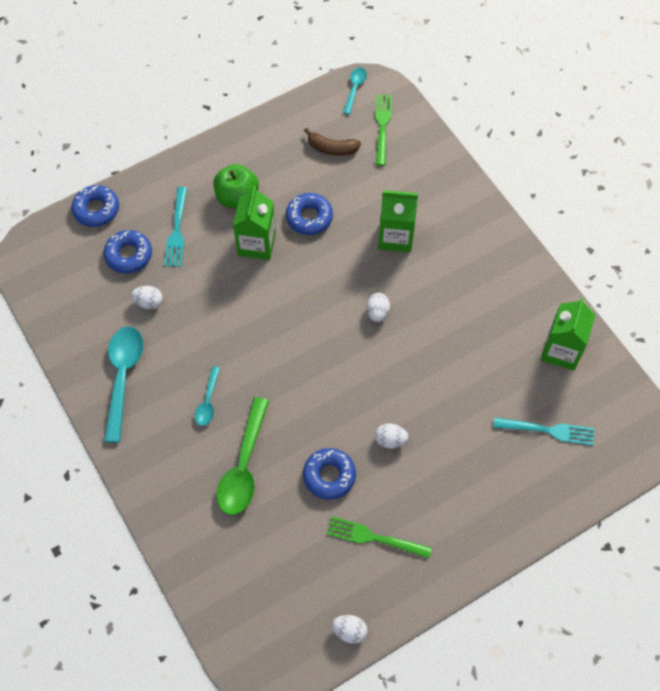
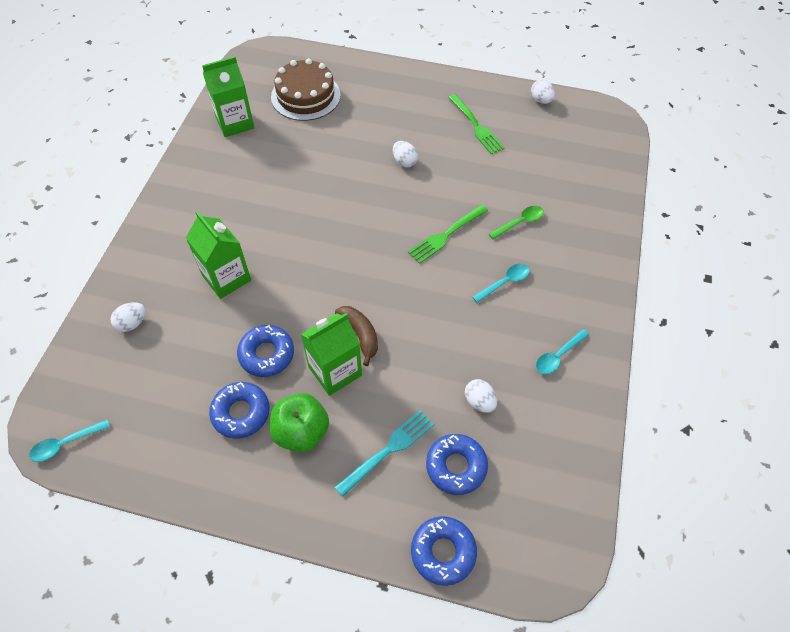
camera: 135 degrees left, 5 degrees down
(123, 378) = (558, 356): turquoise spoon -> turquoise spoon, size x0.53
(244, 465) = (519, 222): green spoon -> green spoon, size x0.53
(329, 476) = (467, 174): blue donut -> blue donut (241, 413)
(332, 148) = (167, 401): brown banana -> brown banana (360, 335)
(377, 313) = (312, 238): white egg -> white egg (132, 323)
(382, 127) = (102, 379): green fork -> green fork (446, 234)
(547, 430) = (305, 96): turquoise fork -> brown cake

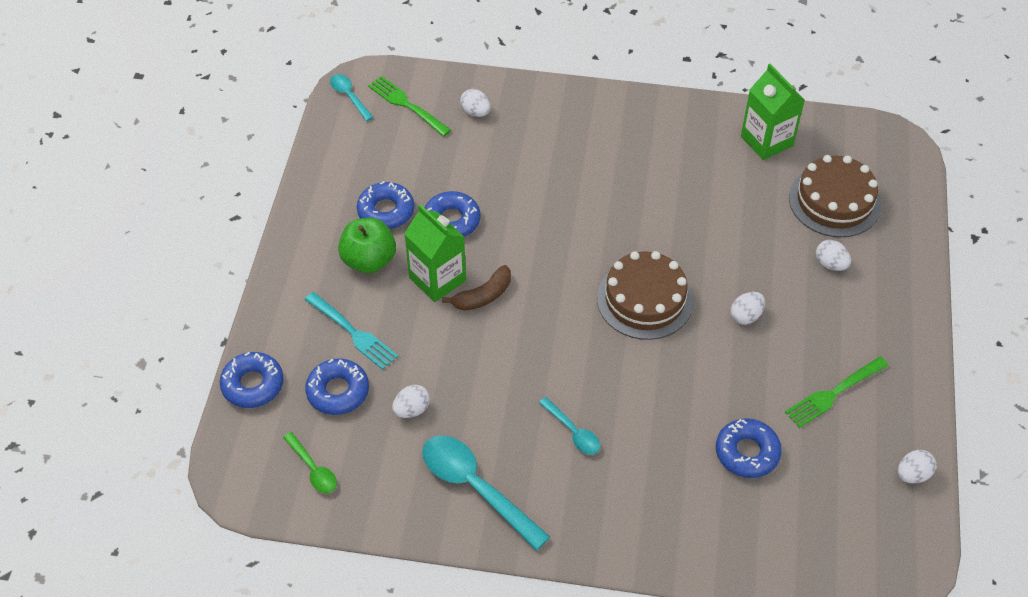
camera: 85 degrees right, 5 degrees down
(226, 278) = (540, 173): green carton -> none
(364, 108) = (830, 264): none -> white egg
(380, 220) = (644, 299): none -> brown cake
(446, 234) = (635, 368): green fork -> green fork (407, 105)
(519, 222) = (670, 447): green spoon -> green spoon (313, 469)
(524, 179) = (747, 452): none -> blue donut
(558, 356) = (476, 488): turquoise spoon -> turquoise spoon, size x1.89

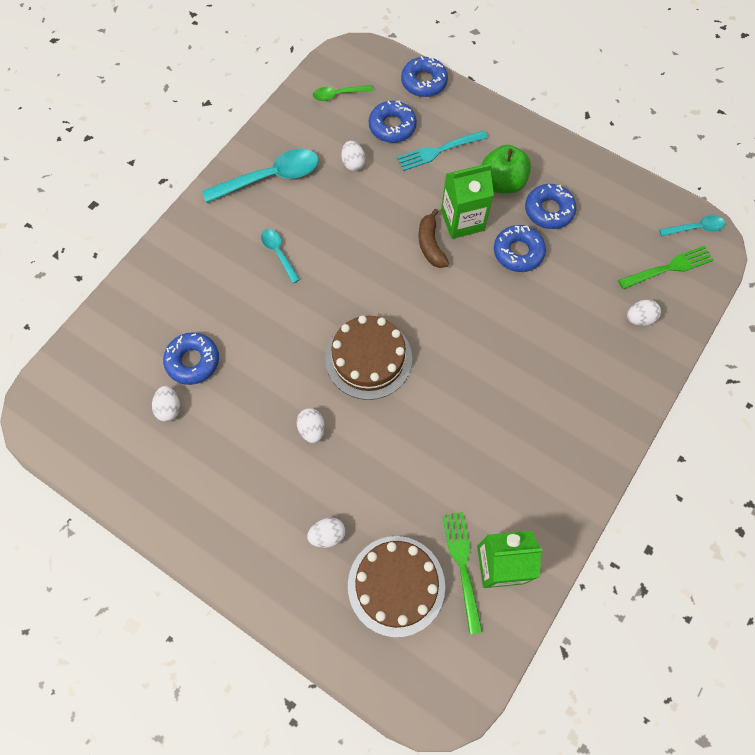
camera: 115 degrees right, 15 degrees up
(573, 431) = (279, 253): turquoise spoon -> turquoise spoon turned 75 degrees clockwise
(834, 393) = (203, 457): green fork -> green fork (463, 567)
(913, 474) = (101, 473): white egg -> white egg (169, 408)

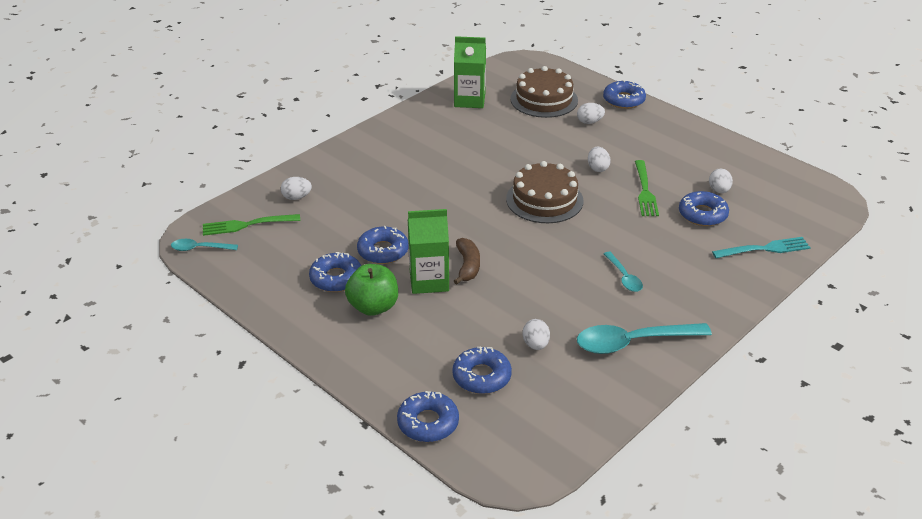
camera: 170 degrees left, 30 degrees down
(281, 605) = (623, 100): none -> blue donut
(338, 95) = (543, 422): green spoon -> none
(439, 150) = (432, 345): turquoise fork -> turquoise fork (764, 249)
(463, 567) = (496, 102): green fork -> green fork (644, 190)

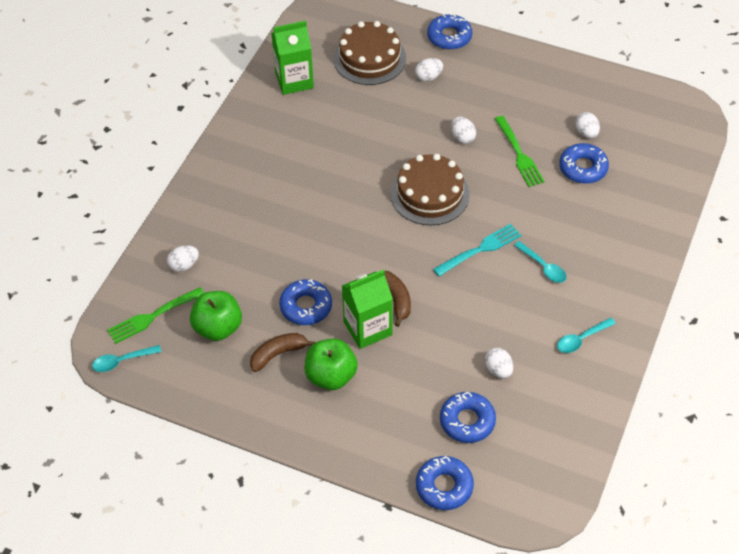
camera: 20 degrees left, 15 degrees up
(296, 246) = (218, 328): none -> green apple
(336, 278) = (278, 354): blue donut -> brown banana
(633, 342) = (581, 339): turquoise spoon -> turquoise spoon, size x0.53
(764, 249) = (652, 194): turquoise fork -> turquoise fork (479, 250)

